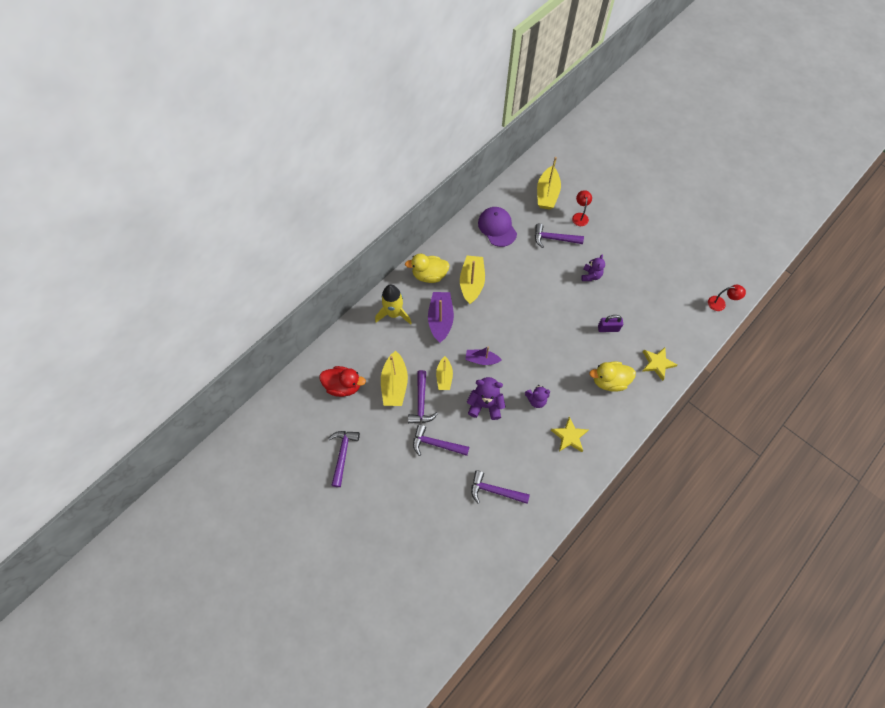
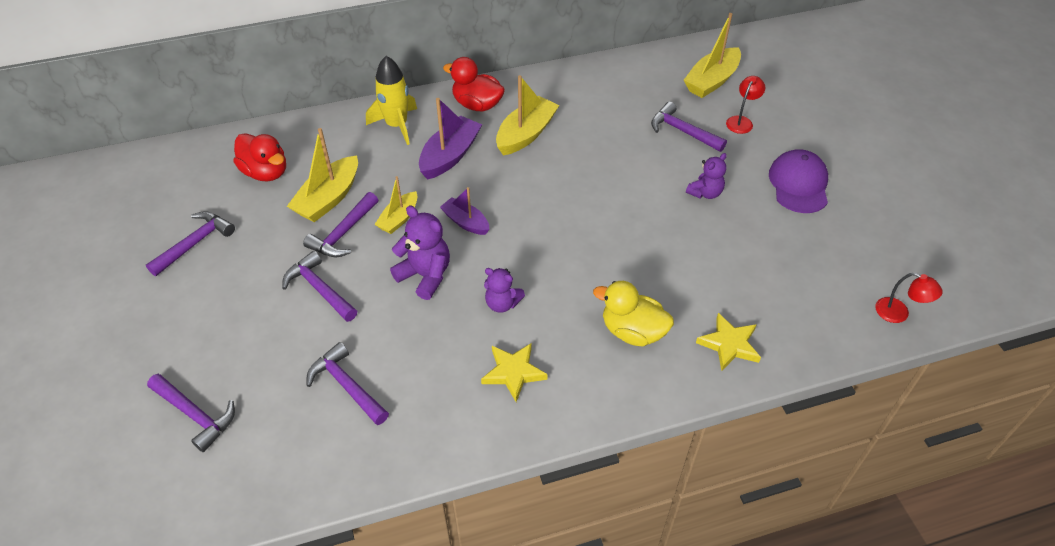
camera: 30 degrees right, 15 degrees down
(429, 275) = (477, 105): yellow duck -> red duck
(432, 551) = (195, 415): none -> purple hammer
(497, 227) = (611, 90): purple cap -> purple cap (798, 184)
(608, 328) = (683, 266): purple padlock -> none

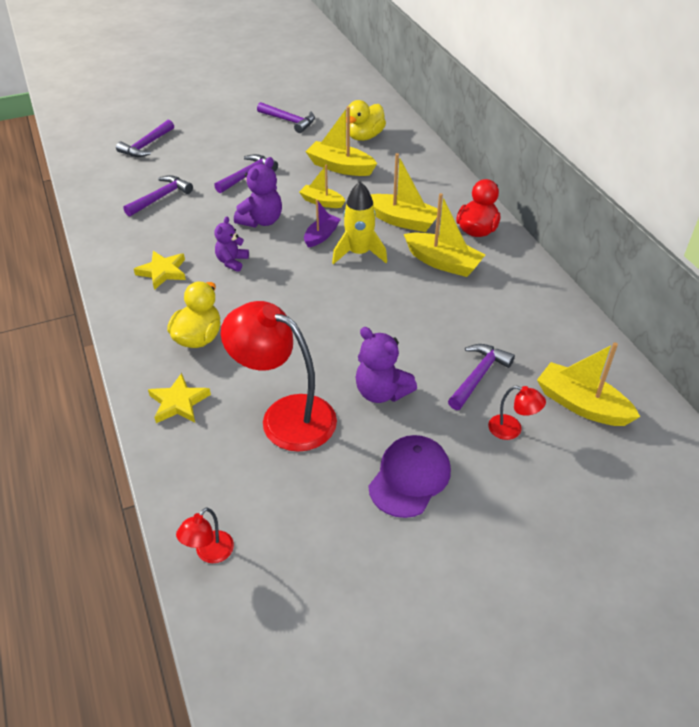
camera: 85 degrees right, 5 degrees down
(266, 172) = (364, 136): red duck -> yellow duck
(343, 233) = (303, 178): purple hammer -> none
(397, 125) = (434, 189): yellow rocket -> yellow rocket (359, 253)
(450, 156) = (402, 220): purple boat -> yellow boat
(705, 193) = (381, 392): purple teddy bear -> purple teddy bear, size x1.51
(740, 260) = (285, 416): none -> red lamp
(798, 184) = (409, 478): purple cap -> purple cap turned 60 degrees counterclockwise

